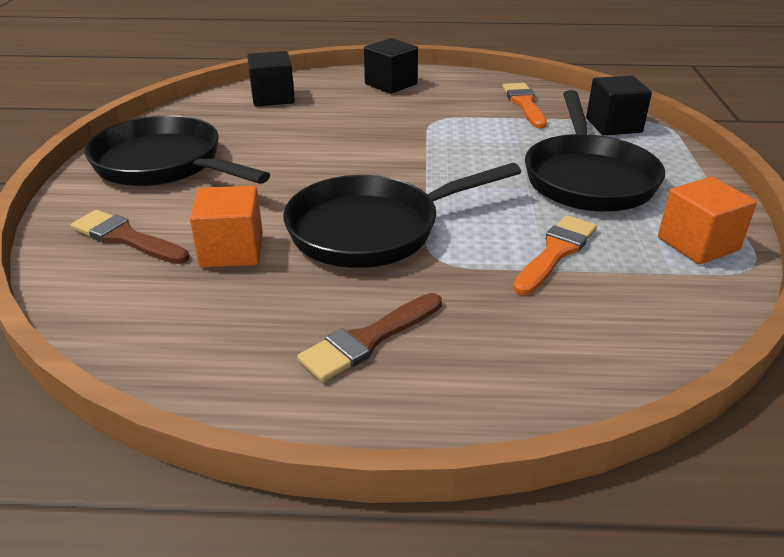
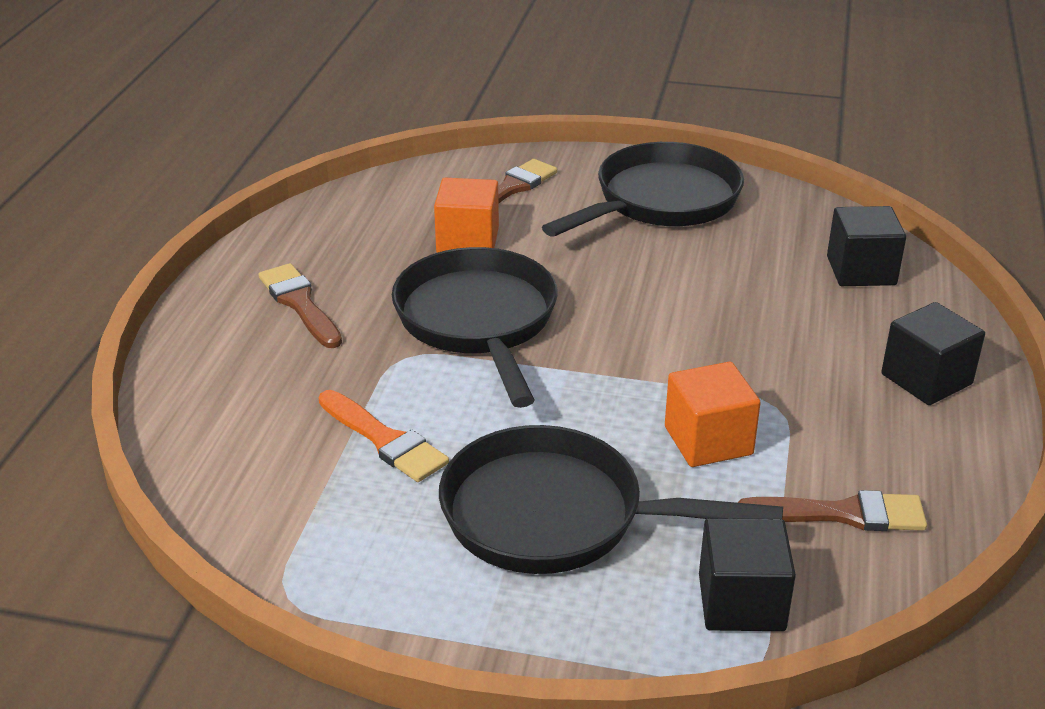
camera: 100 degrees right, 0 degrees up
(524, 104) = (842, 514): orange brush -> brown brush
(698, 244) = (355, 566): orange cube -> orange cube (708, 441)

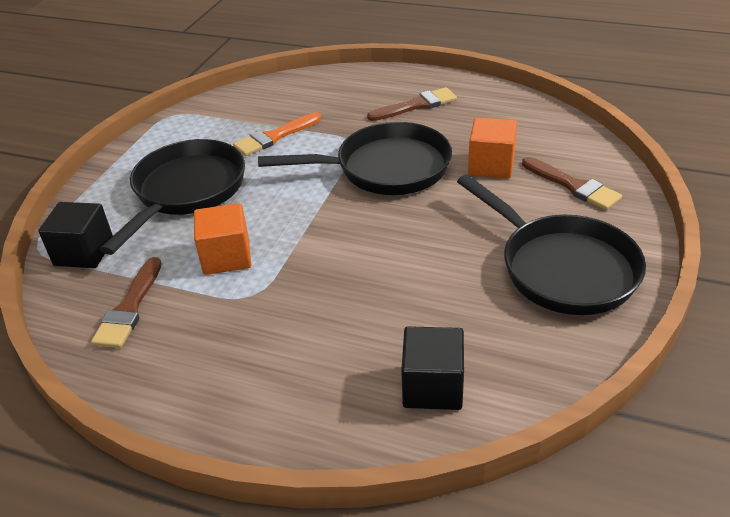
camera: 100 degrees right, 5 degrees up
(926, 379) = (255, 392): black cube -> none

